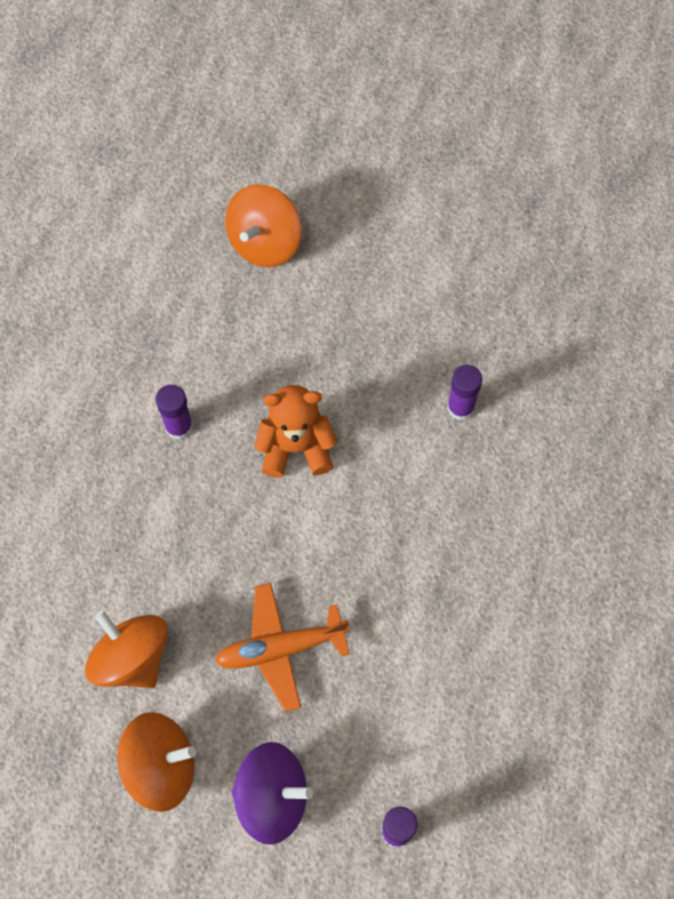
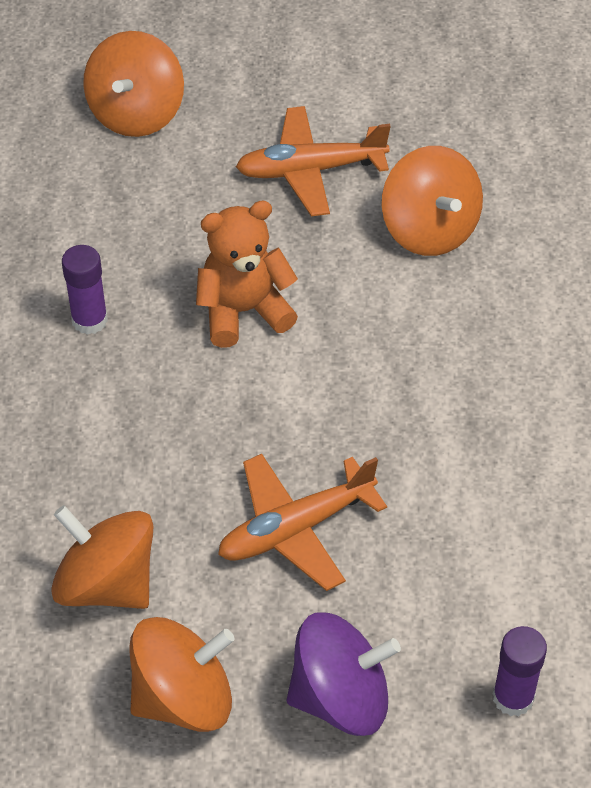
camera: 15 degrees left, 15 degrees down
(384, 329) = (310, 170): none -> orange plane
(460, 407) = (429, 229): purple glue stick -> orange spinning top

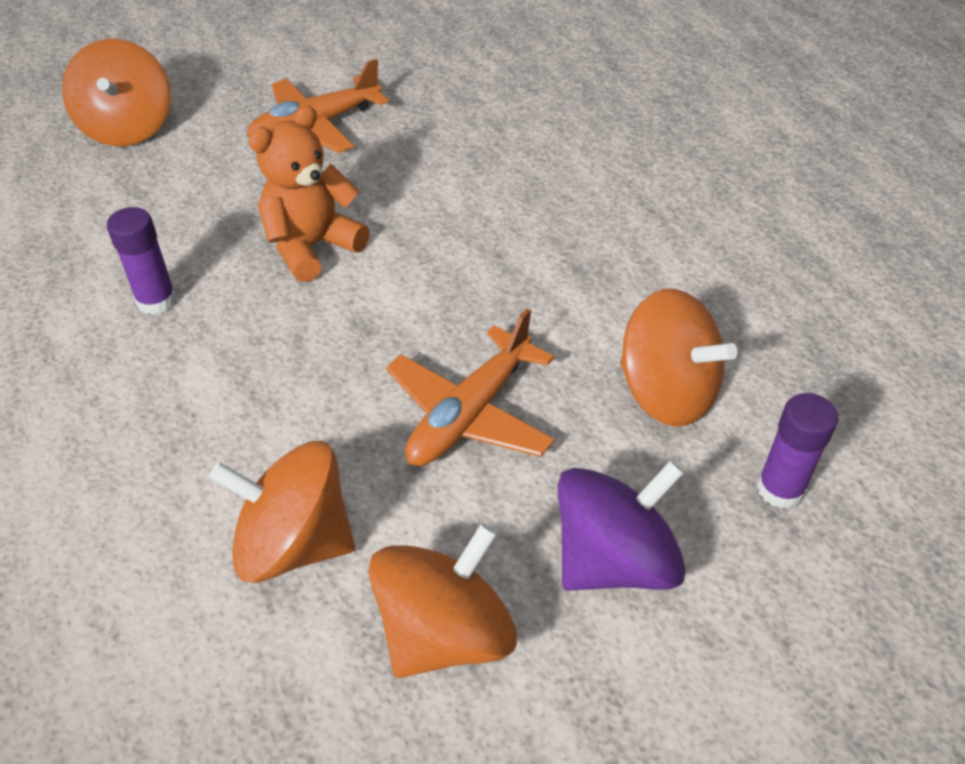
camera: 25 degrees left, 5 degrees down
(429, 229) = (447, 139): orange spinning top -> orange spinning top (666, 392)

